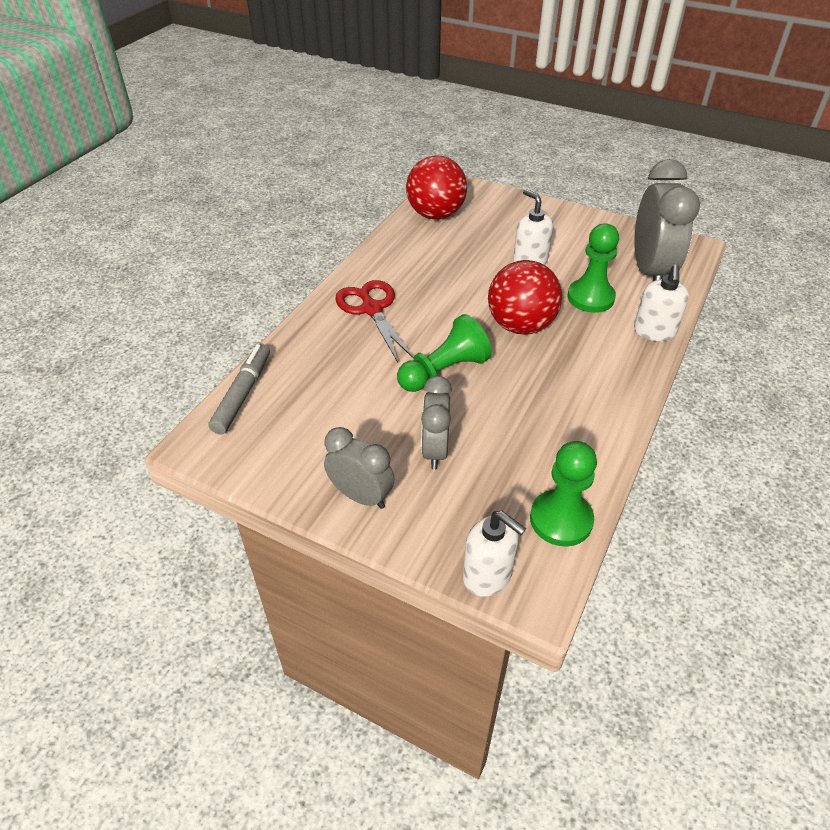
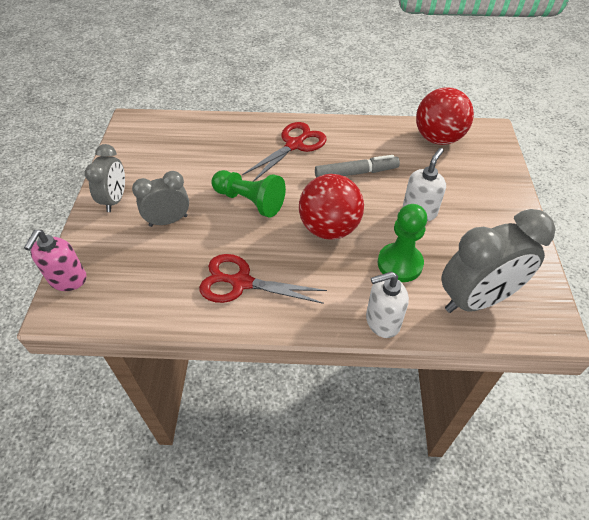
camera: 65 degrees right, 5 degrees up
(243, 394) = (180, 121): grey marker -> grey marker (356, 173)
(488, 575) = (67, 279): white soap dispenser -> pink soap dispenser
(561, 519) = (127, 306): green pawn -> none
(566, 412) = (241, 282): none -> red scissors

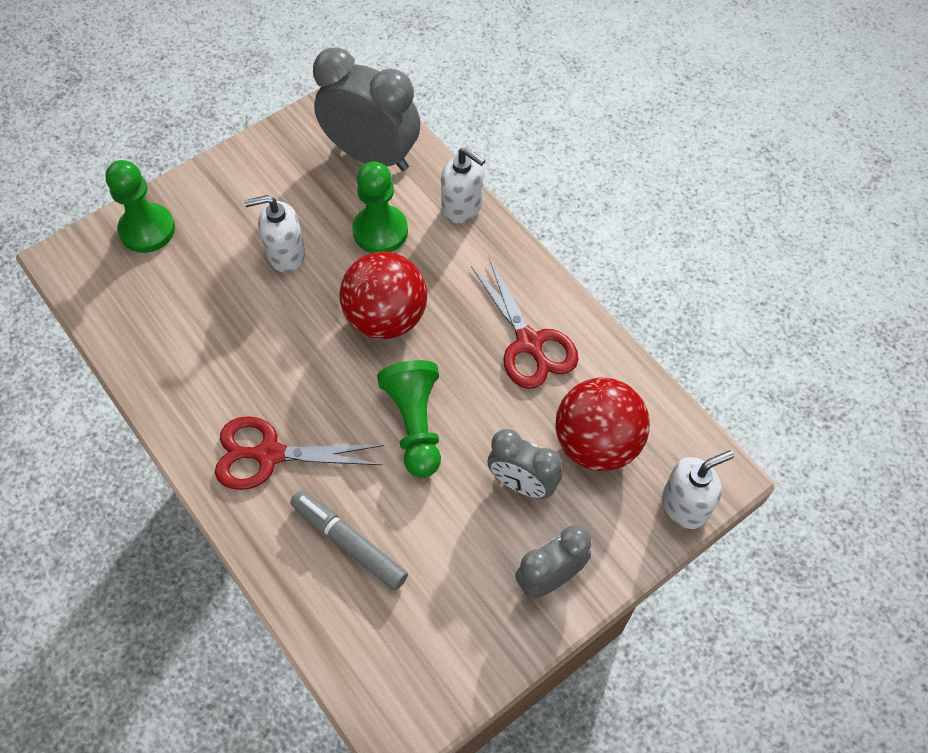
camera: 130 degrees left, 10 degrees up
(67, 279) = (685, 505): pink soap dispenser -> white soap dispenser
(356, 173) = (269, 350): grey marker -> grey marker (349, 543)
(438, 138) = (126, 304): red ball -> red ball (596, 443)
(489, 166) = (147, 230): none -> green pawn

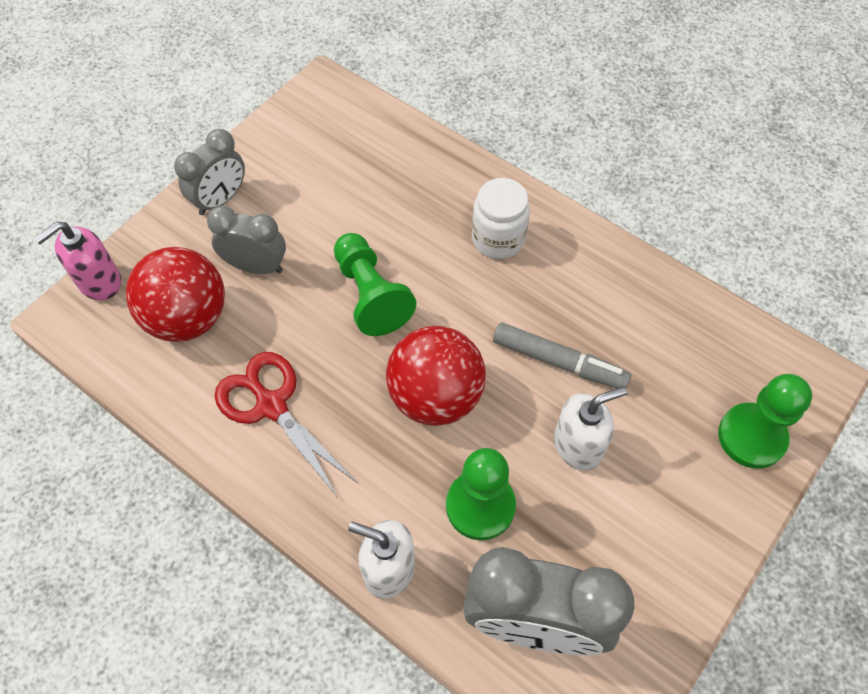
camera: 165 degrees right, 0 degrees up
(269, 454) = (498, 239): red scissors -> white jar
(349, 543) = (399, 188): grey marker -> grey marker (559, 362)
(685, 505) = (99, 282): white soap dispenser -> pink soap dispenser

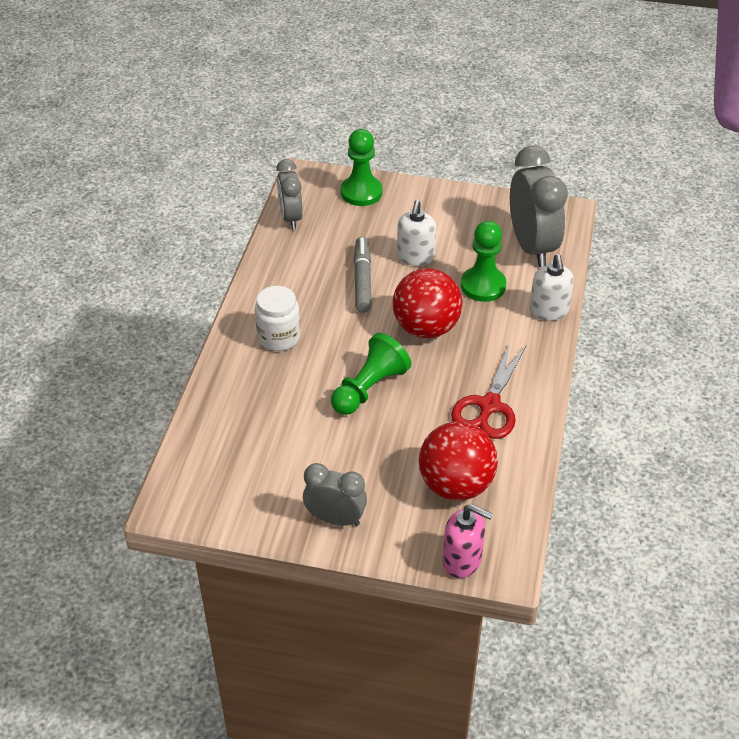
camera: 115 degrees left, 15 degrees down
(256, 266) = (385, 465): grey clock -> grey clock (290, 218)
(578, 445) = (415, 257): white soap dispenser -> white soap dispenser turned 120 degrees counterclockwise

